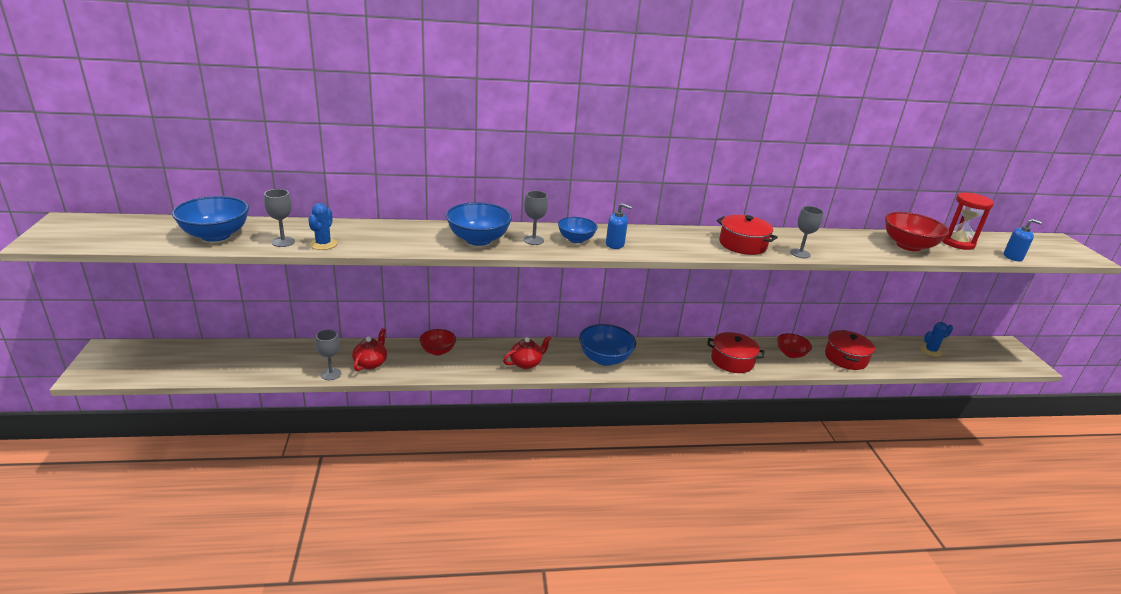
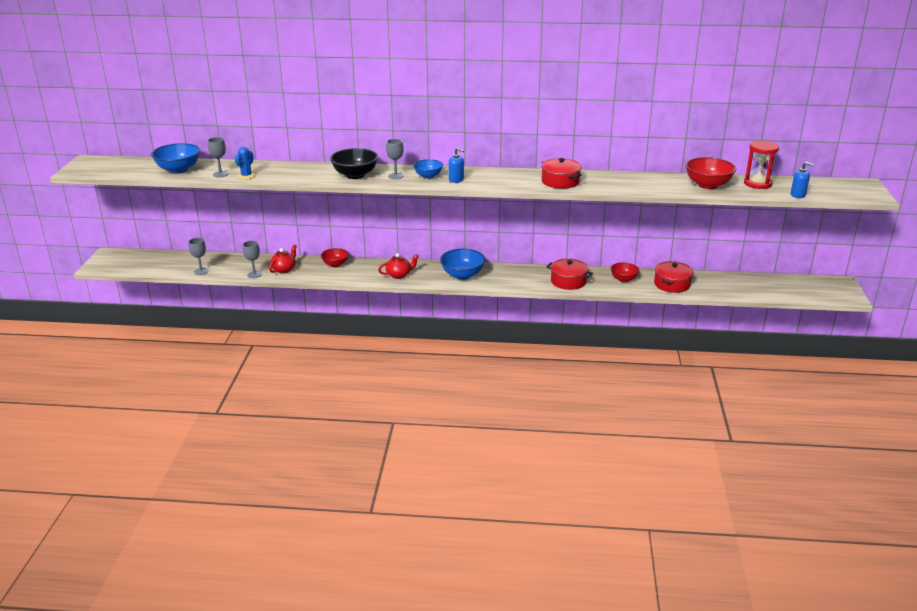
camera: 15 degrees right, 0 degrees up
(478, 240) = (355, 175): blue bowl -> black bowl
(800, 253) = (603, 188): grey goblet -> grey goblet (201, 271)
(930, 351) = (758, 283): blue cactus -> none

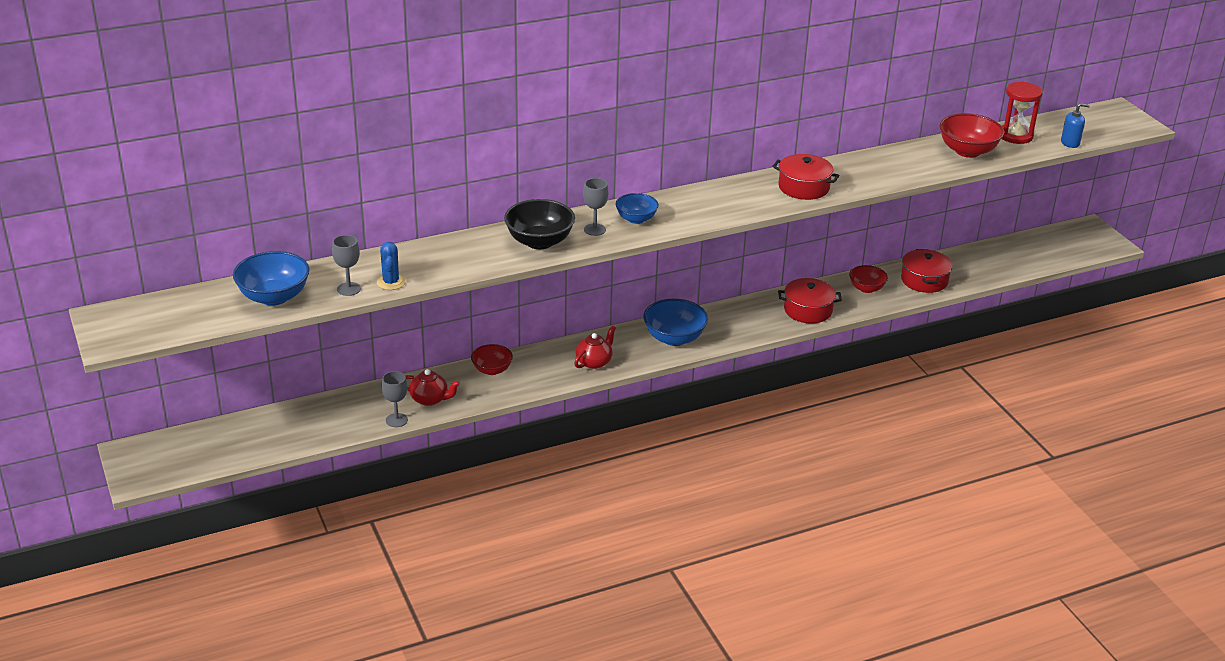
camera: 30 degrees left, 5 degrees up
(201, 271) = (312, 438): grey goblet -> none
(284, 269) = (430, 399): red teapot -> red teapot turned 105 degrees clockwise
(456, 180) = (678, 216): blue soap dispenser -> none

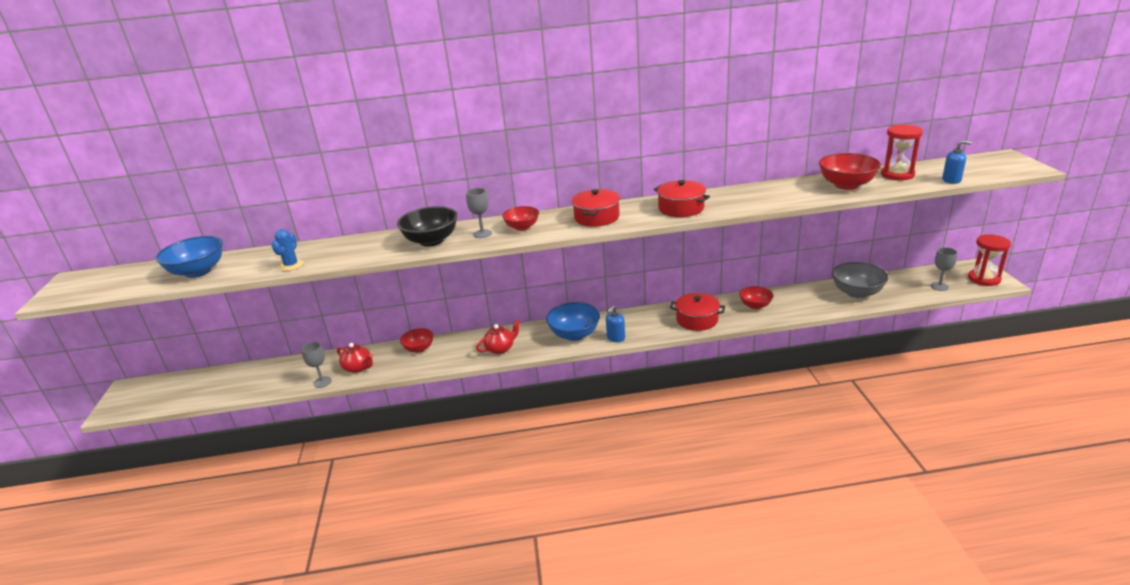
camera: 20 degrees right, 5 degrees down
(349, 289) = (256, 269): grey goblet -> grey goblet (939, 286)
(636, 219) = (522, 227): blue bowl -> red bowl
(724, 338) = (616, 338): none -> blue soap dispenser
(924, 280) = (810, 302): red pot -> red pot (596, 217)
(971, 266) = (857, 293): none -> grey bowl
(1097, 241) = (984, 279): none -> red hourglass

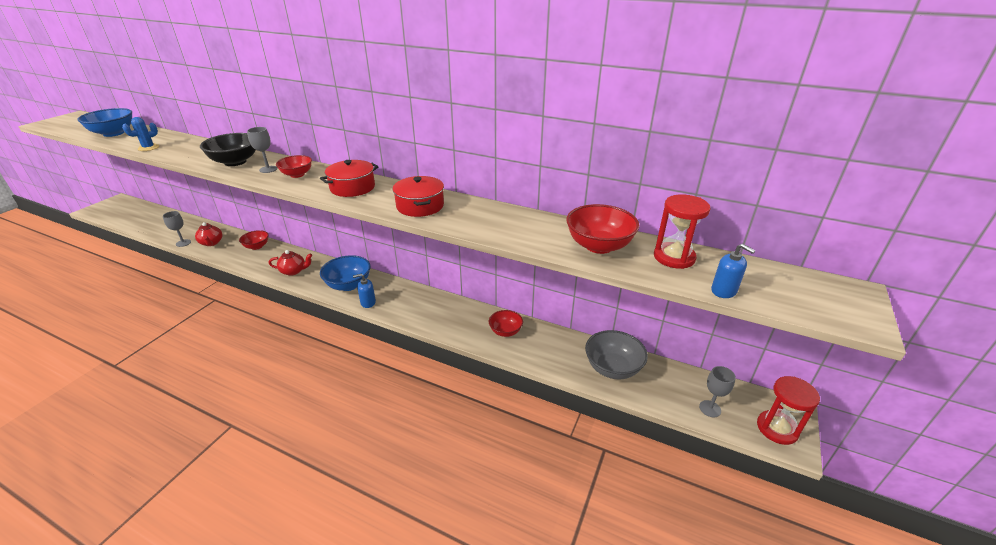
camera: 30 degrees right, 5 degrees up
(697, 320) = (443, 319): red pot -> none

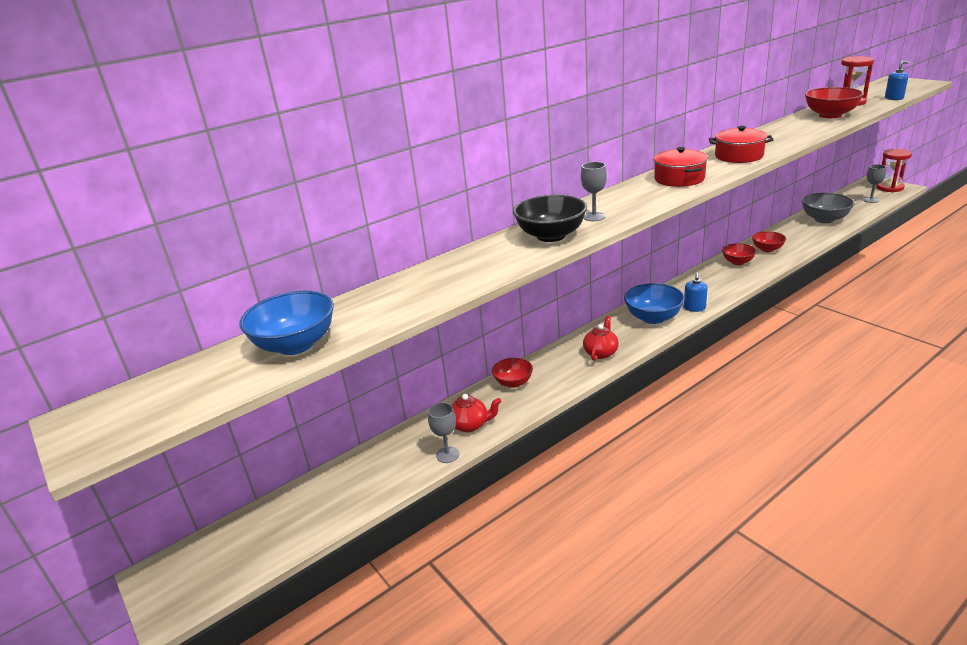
camera: 60 degrees left, 5 degrees down
(148, 148) = (424, 301): blue cactus -> none
(297, 174) = (624, 202): red bowl -> red bowl (737, 262)

